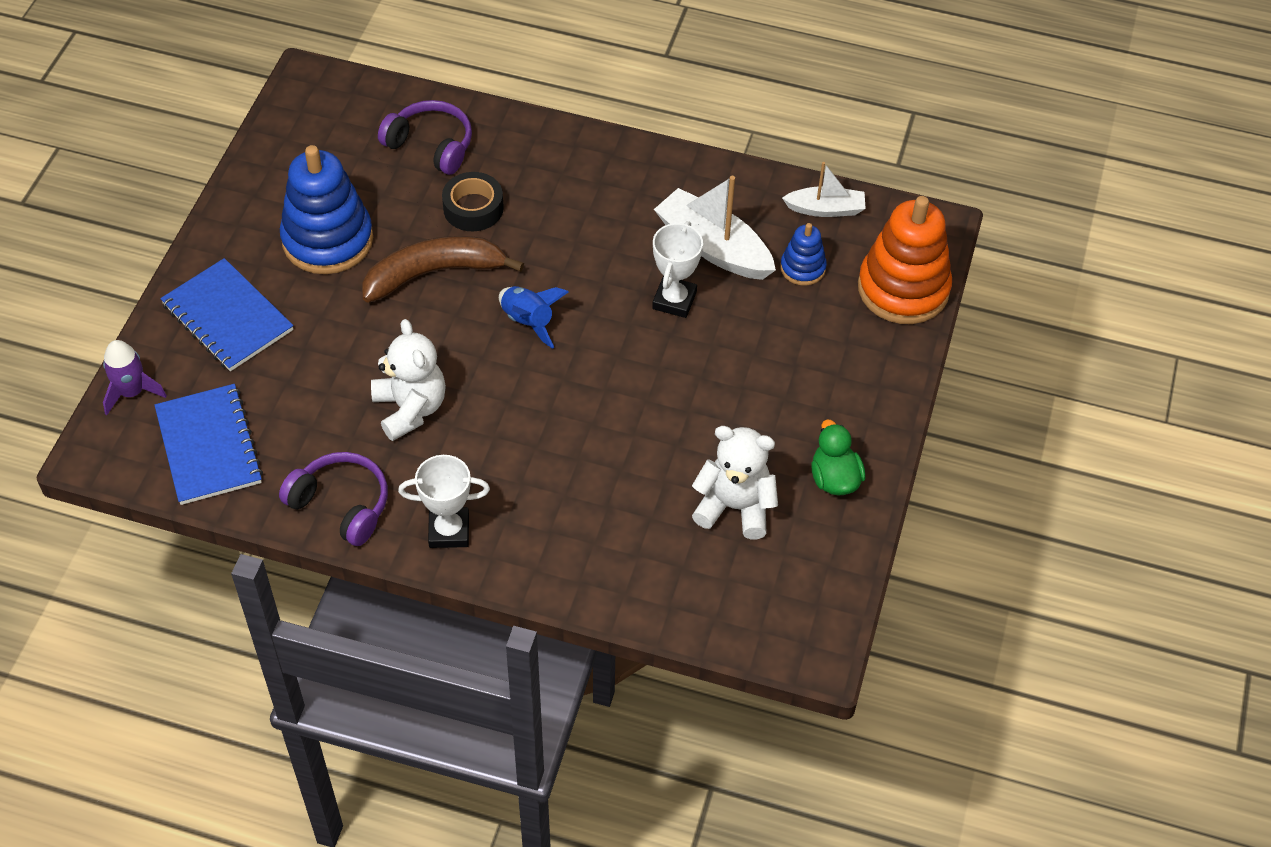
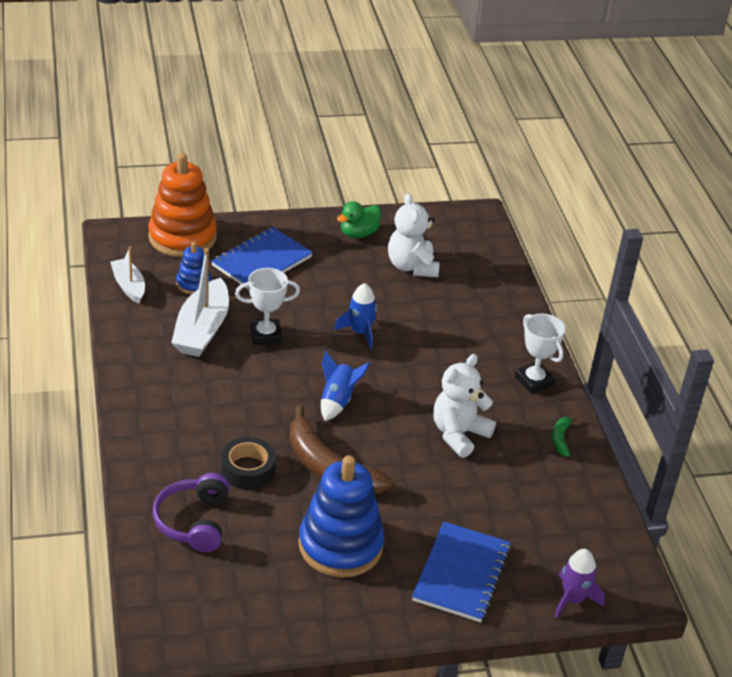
camera: 120 degrees left, 15 degrees down
(209, 446) = (577, 529): blue notebook -> blue notebook (261, 261)
(341, 505) = (560, 439): purple headphones -> green banana
(632, 392) = (360, 332): none -> blue rocket

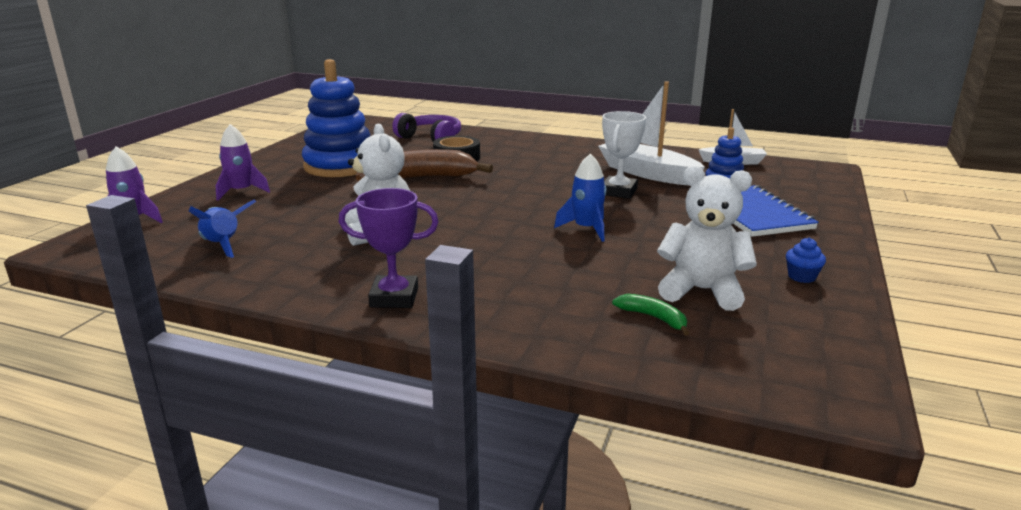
camera: 125 degrees right, 15 degrees down
(182, 237) = (814, 190): orange stacking toy -> none
(337, 401) = (493, 197): blue rocket -> blue rocket (223, 245)
(358, 233) = (801, 277): green duck -> blue cupcake
(461, 574) = (241, 191): blue notebook -> purple rocket
(534, 381) = (394, 297): white trophy -> purple trophy
(560, 439) = (288, 279): green banana -> green banana (653, 318)

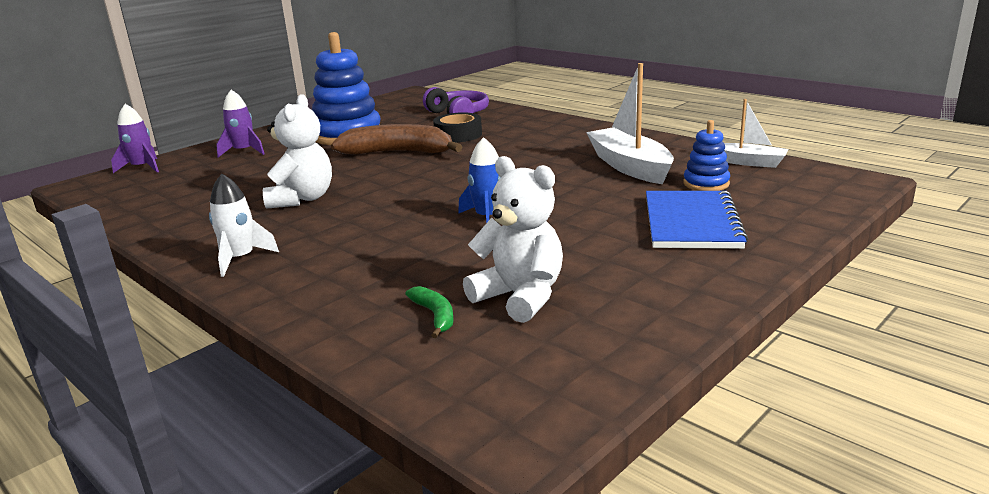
camera: 25 degrees right, 0 degrees up
(223, 245) = (175, 196): blue rocket -> none
(394, 297) = (241, 259): purple trophy -> white rocket
(618, 192) = (572, 183): white trophy -> none
(801, 277) = (652, 300): blue cupcake -> none

